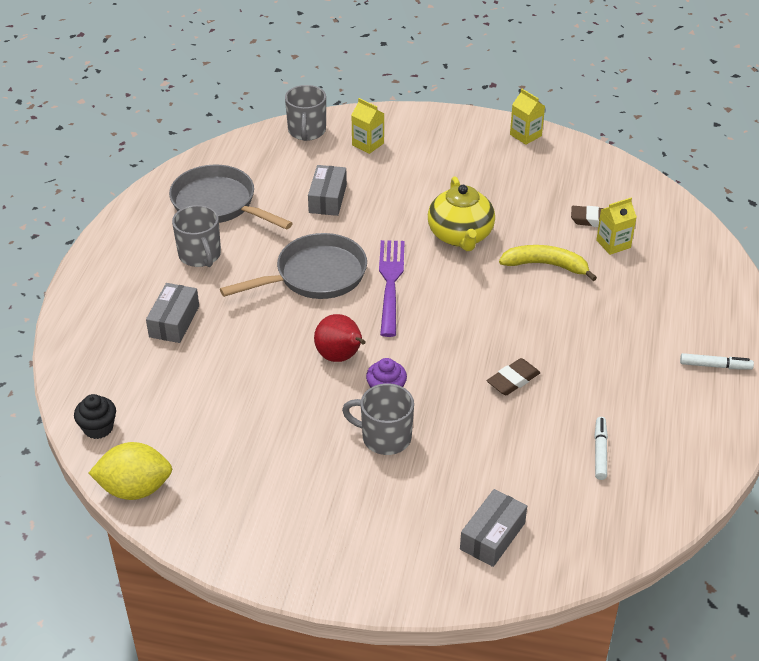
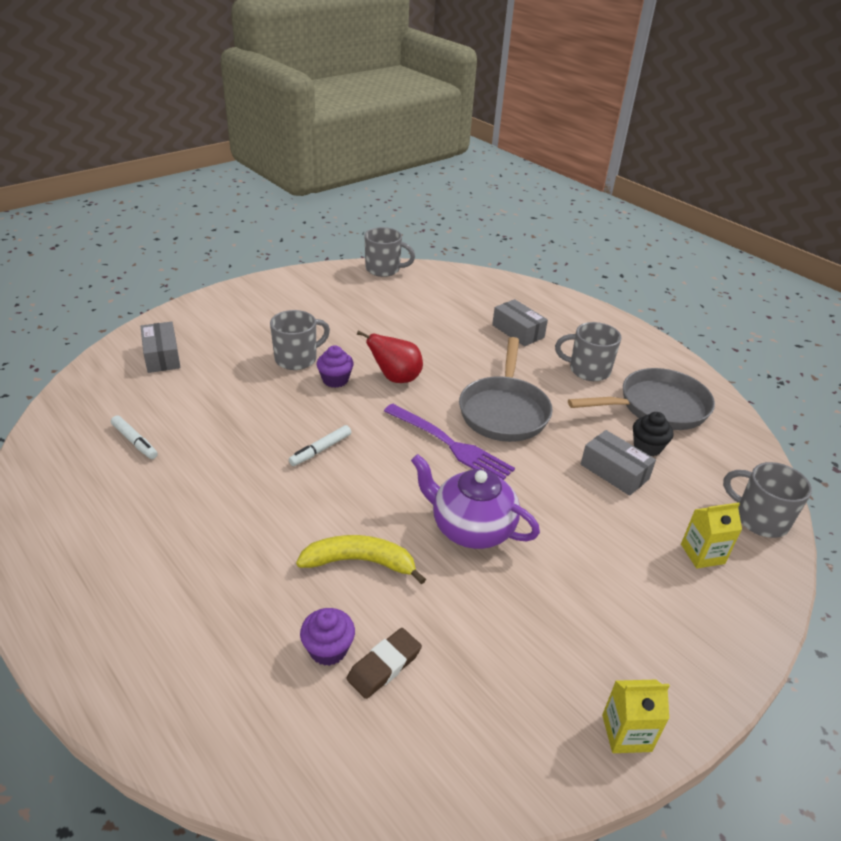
camera: 125 degrees right, 5 degrees down
(98, 428) = (447, 275): black cupcake -> black cupcake (647, 447)
(135, 489) = (384, 269): yellow lemon -> grey mug
(460, 236) = (471, 528): yellow teapot -> purple teapot
(513, 380) = (259, 444): brown eraser -> none
(546, 265) = (360, 562): yellow banana -> yellow banana turned 135 degrees counterclockwise
(613, 244) = (328, 649): yellow carton -> purple cupcake
(715, 366) = (85, 584): white marker -> white marker (321, 450)

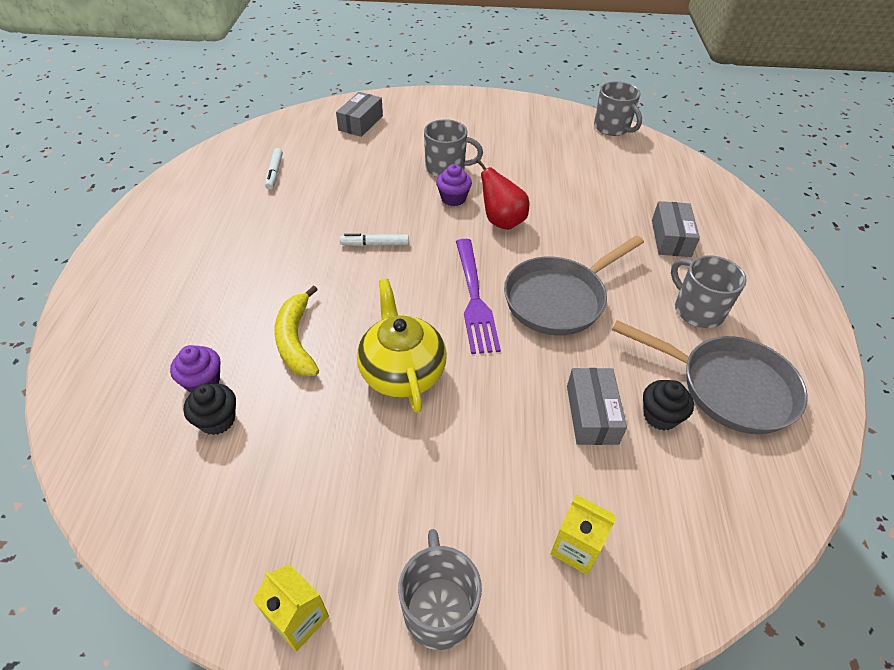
camera: 45 degrees right, 10 degrees up
(360, 562) = (296, 340): yellow banana -> yellow banana turned 150 degrees counterclockwise
(384, 666) = (217, 420): brown eraser -> black cupcake
(471, 528) = (402, 372): purple teapot -> yellow teapot
(760, 519) = (692, 569): grey mug -> grey mug (439, 609)

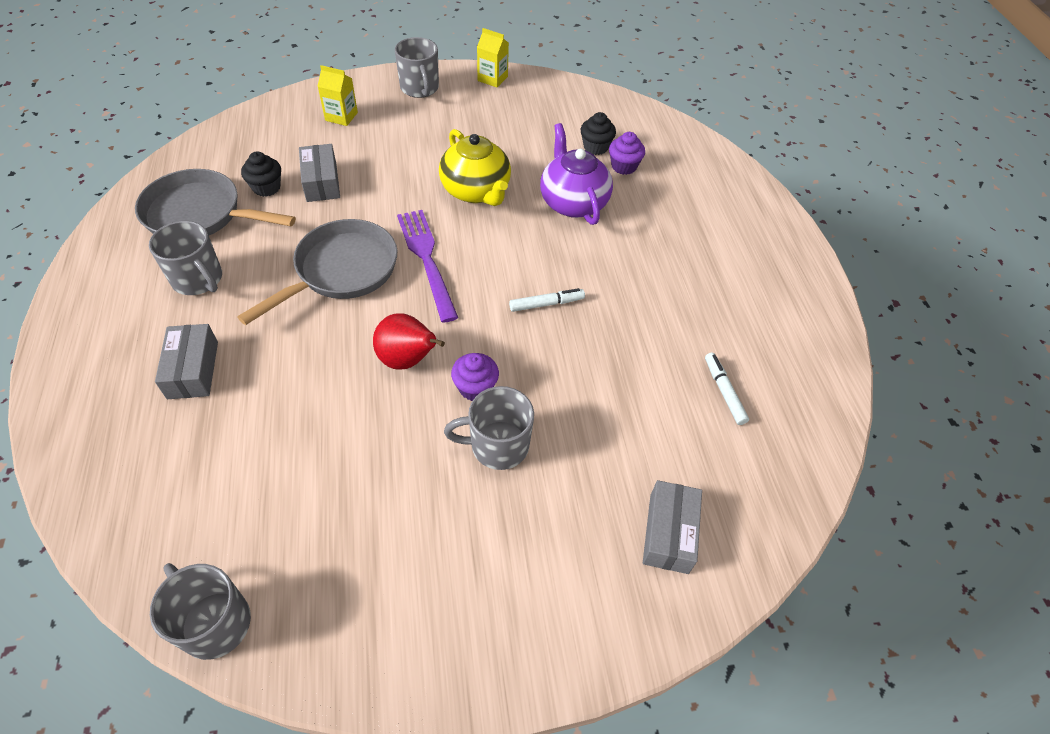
camera: 165 degrees right, 5 degrees up
(296, 340) = (573, 202): yellow banana -> purple teapot

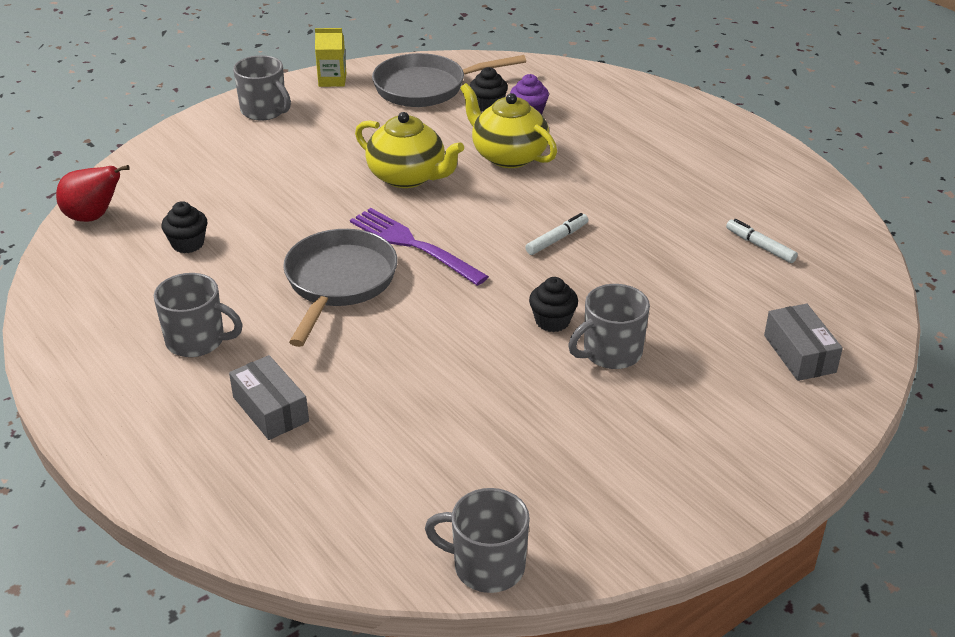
camera: 25 degrees left, 15 degrees down
(199, 214) = (138, 289): grey pan -> grey pan (426, 88)
(321, 182) = (242, 220): grey box -> none
(341, 116) = (205, 160): yellow carton -> none
(407, 360) = (471, 324): red pear -> red pear (93, 217)
(475, 388) = (552, 321): purple cupcake -> black cupcake
(573, 202) = (508, 156): purple teapot -> yellow teapot

